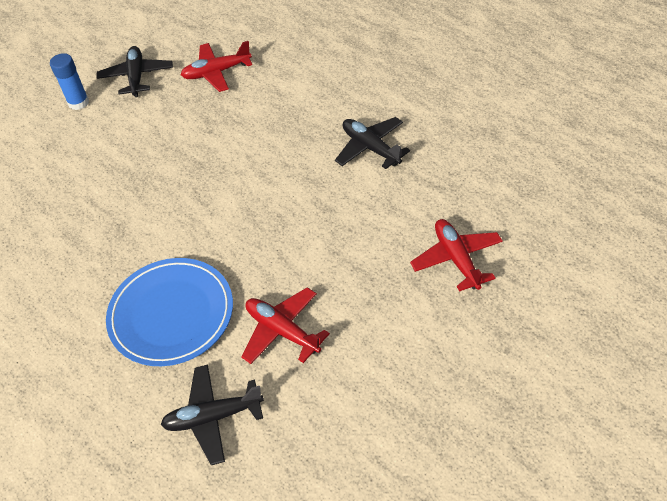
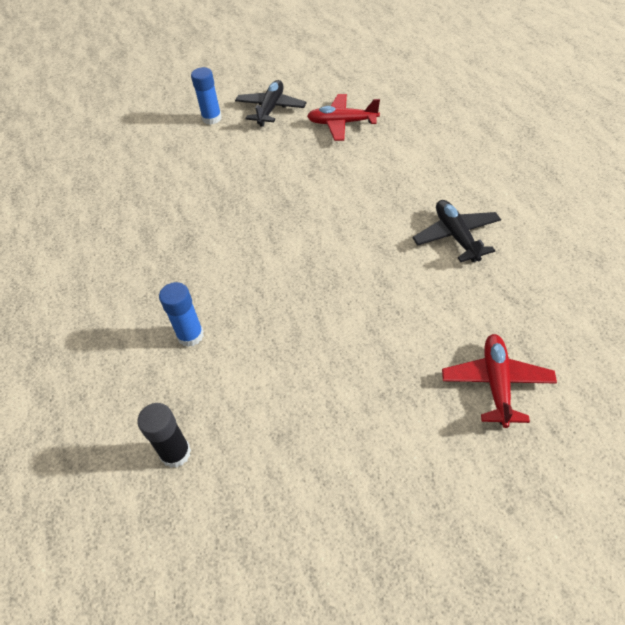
camera: 25 degrees right, 0 degrees up
(171, 314) = (190, 335): blue plate -> blue glue stick
(213, 417) = (175, 453): black plane -> black glue stick
(282, 331) = (282, 392): red plane -> none

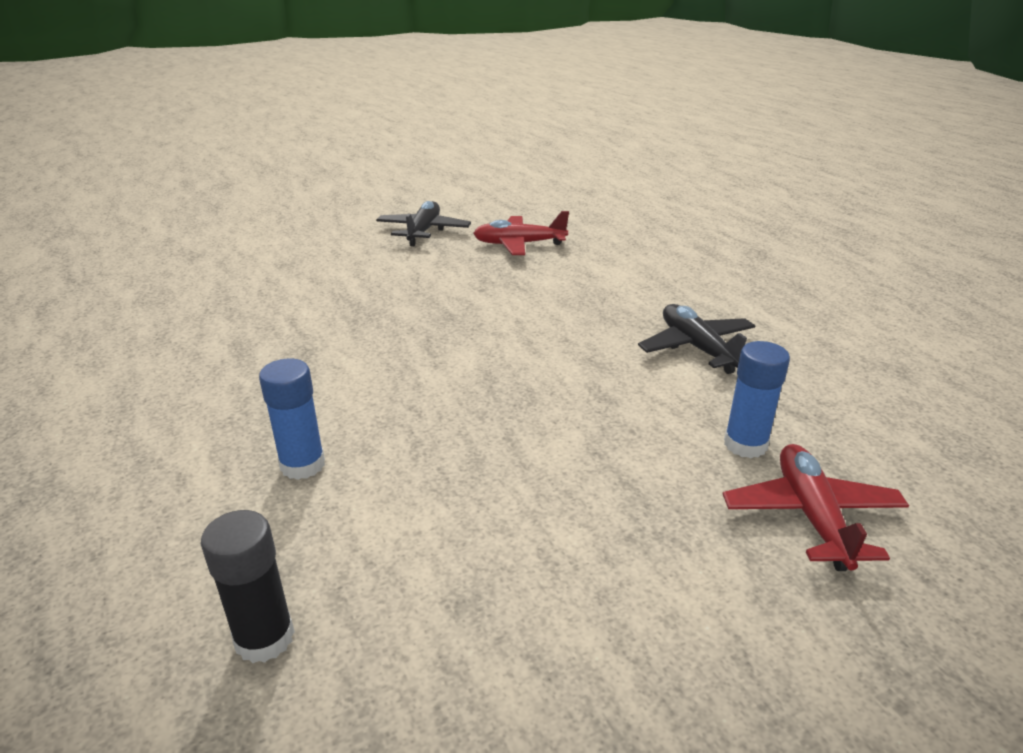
camera: 10 degrees left, 20 degrees down
(212, 118) = (344, 239): blue glue stick -> blue glue stick (745, 444)

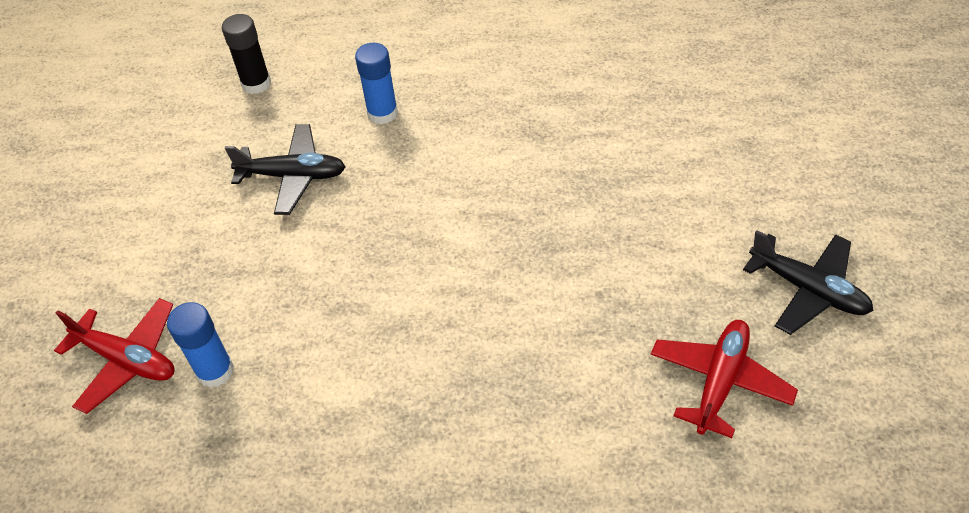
camera: 120 degrees right, 20 degrees up
(697, 348) = (363, 430): black plane -> black plane (293, 176)

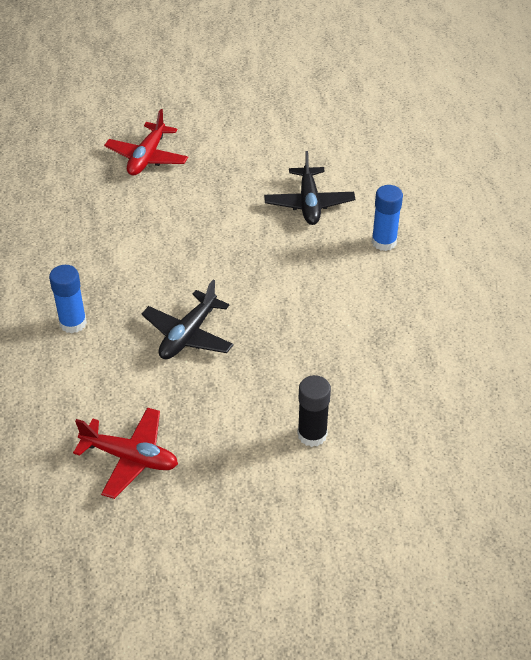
camera: 80 degrees right, 5 degrees down
(215, 371) = (139, 195): blue glue stick -> blue glue stick (73, 323)
(256, 83) = (403, 169): black glue stick -> black glue stick (312, 434)
(808, 290) = (221, 522): black plane -> black plane (188, 335)

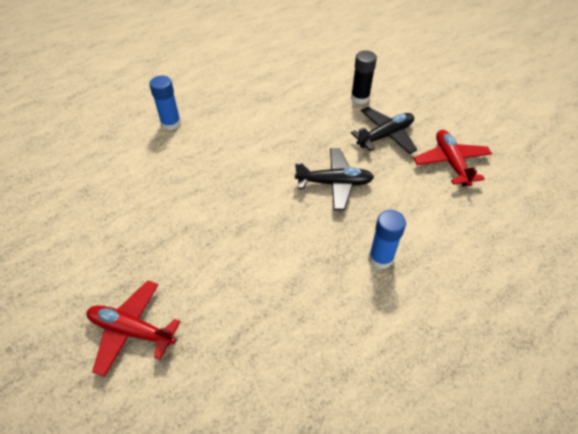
camera: 120 degrees left, 5 degrees up
(147, 157) = (132, 330): red plane -> red plane turned 150 degrees counterclockwise
(309, 203) = (146, 177): black plane -> black plane (385, 136)

